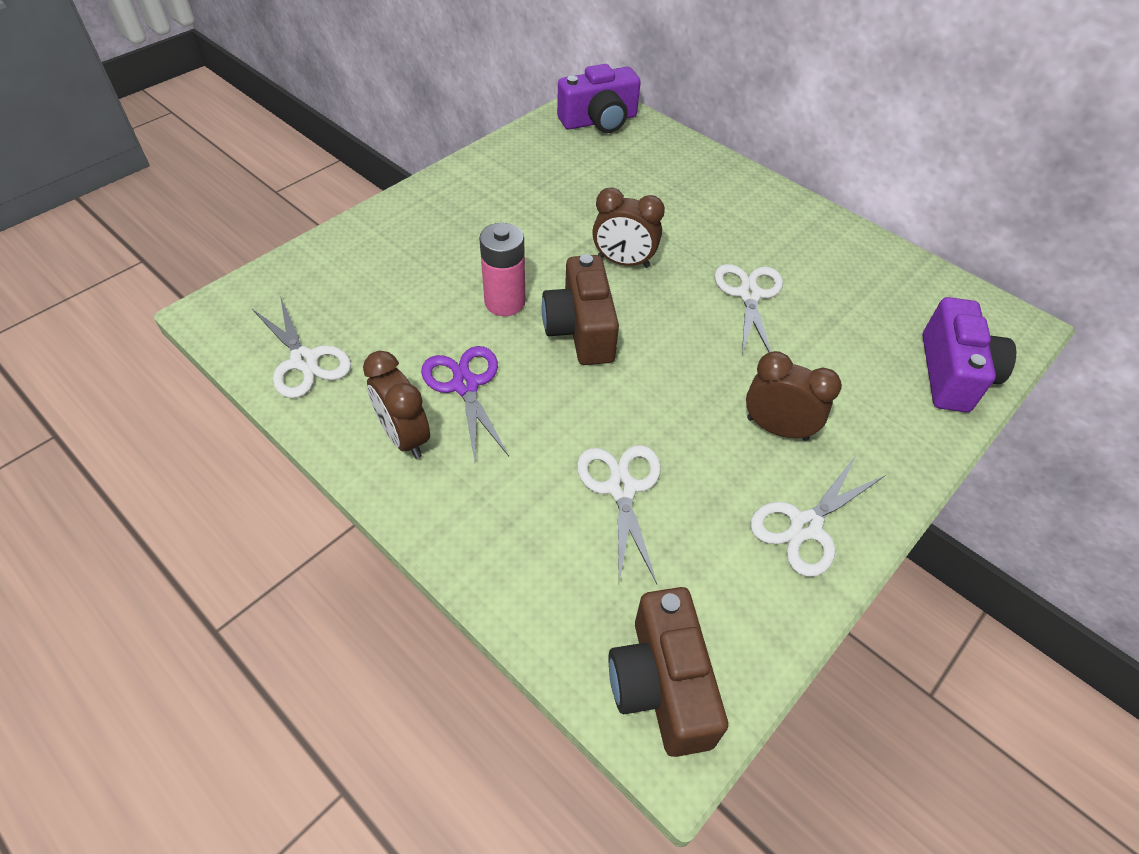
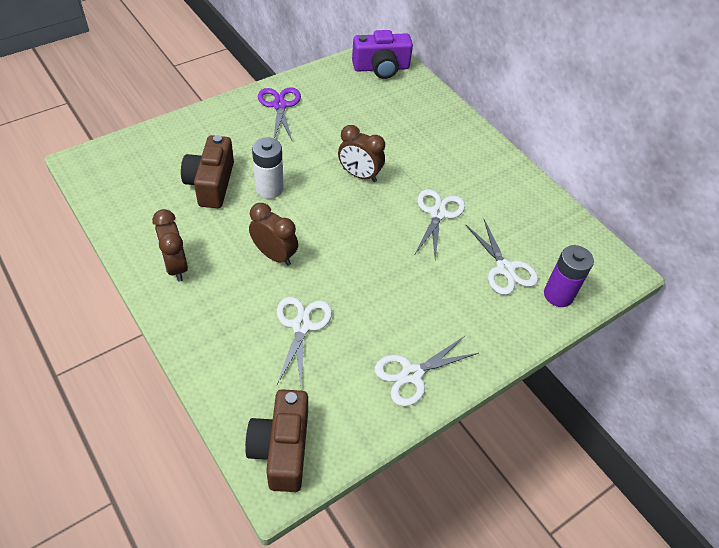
camera: 10 degrees right, 0 degrees up
(304, 361) = (128, 205): white scissors -> white scissors (505, 269)
(465, 385) = (225, 240): purple scissors -> purple scissors (280, 105)
(505, 302) = (269, 189): pink battery -> white battery
(581, 329) = (313, 216): brown camera -> brown camera (211, 184)
(777, 428) = (419, 308): brown clock -> brown clock (274, 255)
(952, 374) = (558, 295): purple camera -> purple battery

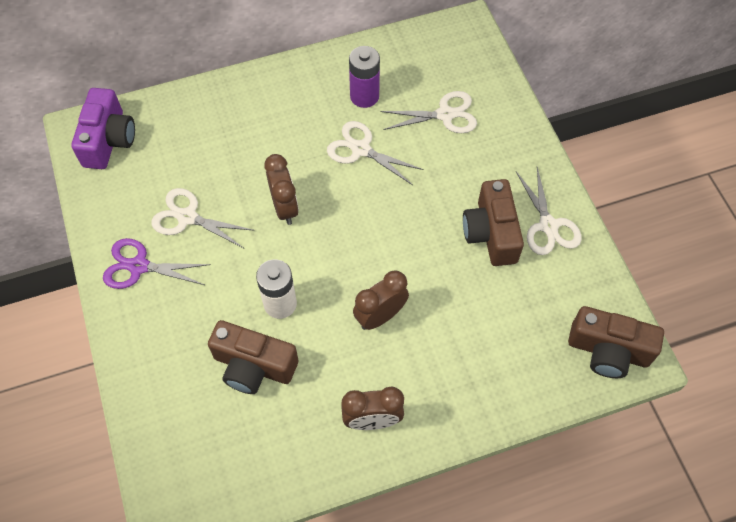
camera: 70 degrees left, 10 degrees up
(301, 326) = (477, 308): white scissors -> white scissors (187, 217)
(359, 175) = (284, 207): brown clock -> brown clock turned 60 degrees counterclockwise
(386, 326) = (491, 233): none -> brown camera
(558, 295) = (484, 83): purple battery -> purple battery (364, 96)

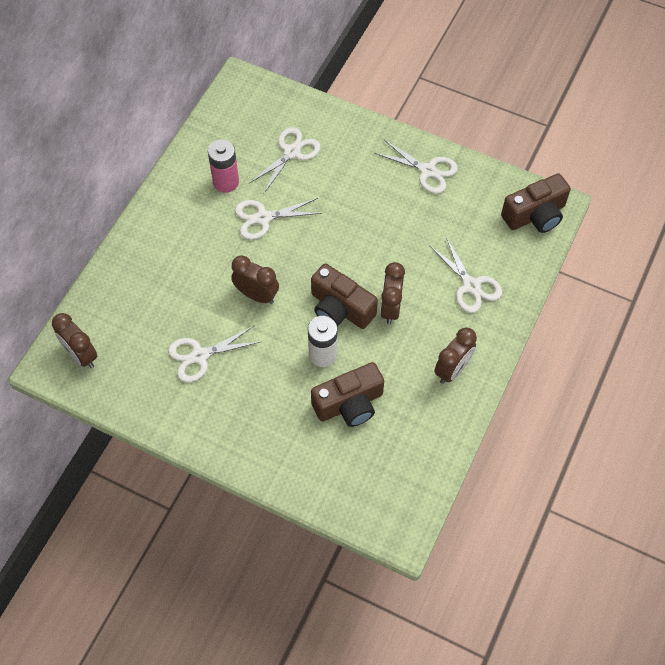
camera: 45 degrees left, 0 degrees up
(109, 140) = (81, 355): purple camera -> brown clock
(139, 266) = (204, 413): purple scissors -> none
(364, 96) = (226, 182): purple battery -> pink battery
(474, 361) = (471, 286): none -> white scissors
(491, 233) = (400, 203): brown camera -> brown camera (340, 308)

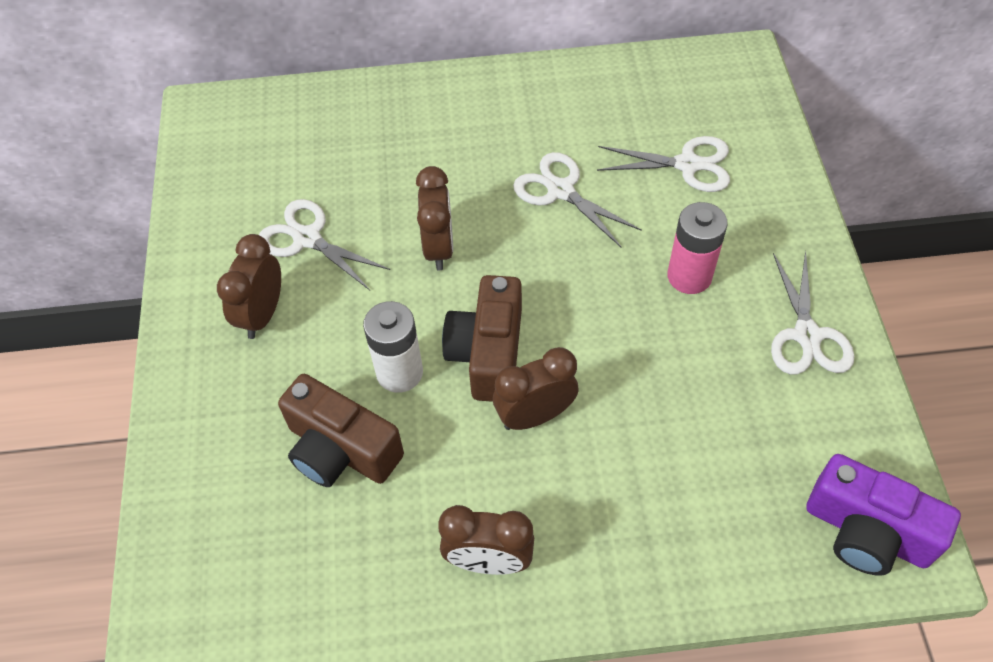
camera: 60 degrees right, 5 degrees down
(81, 355) = (235, 128): brown clock -> brown clock (262, 314)
(226, 182) = (581, 125): pink battery -> pink battery (689, 276)
(471, 286) = (657, 506): white scissors -> none
(535, 215) = (867, 531): brown camera -> purple camera

